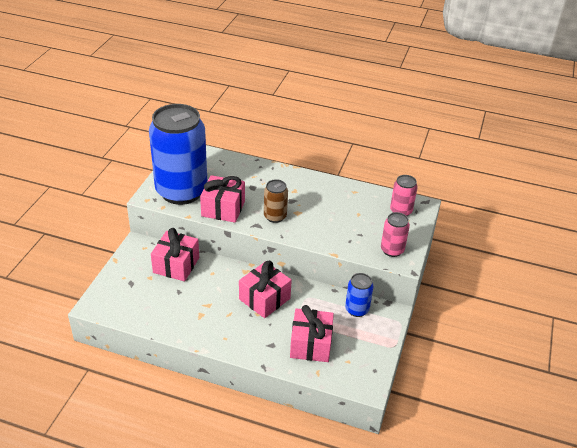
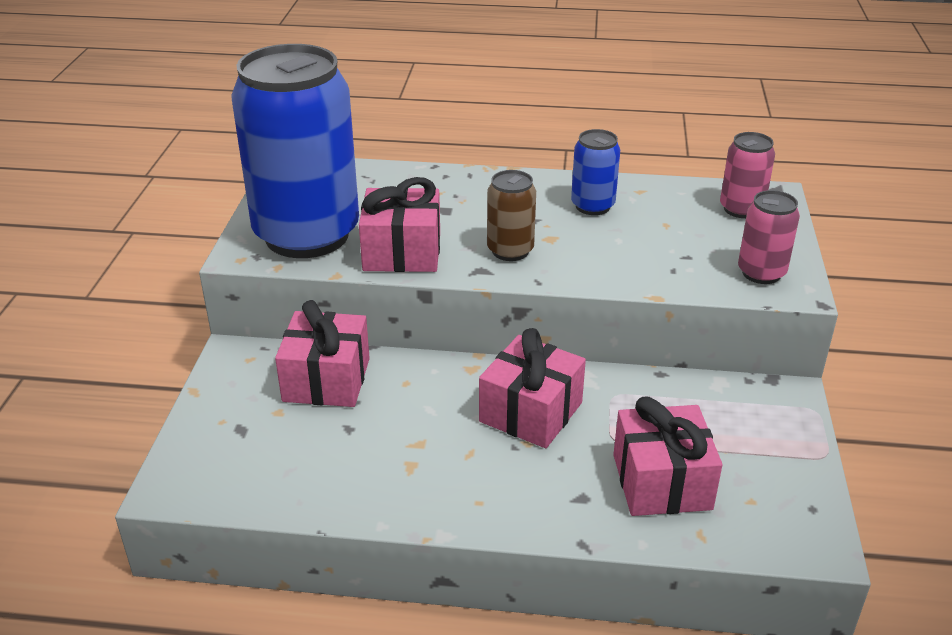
camera: 10 degrees left, 5 degrees down
(357, 309) = (720, 400): blue can -> blue can (592, 206)

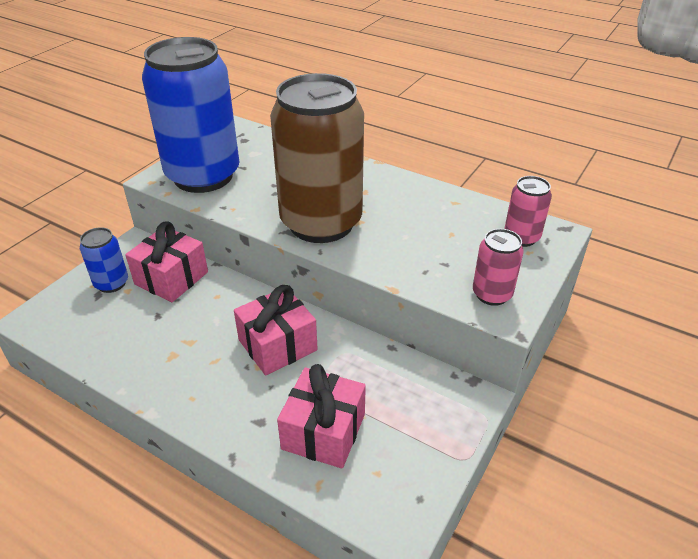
camera: 25 degrees right, 5 degrees up
(402, 252) = (250, 204): pink gift -> none
(510, 251) = (321, 223): brown can -> brown can, size x2.30
(592, 206) = (408, 205): blue can -> blue can (111, 283)

